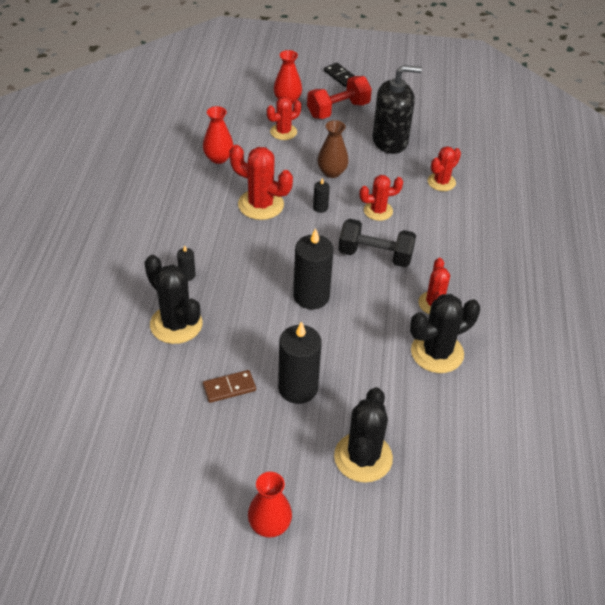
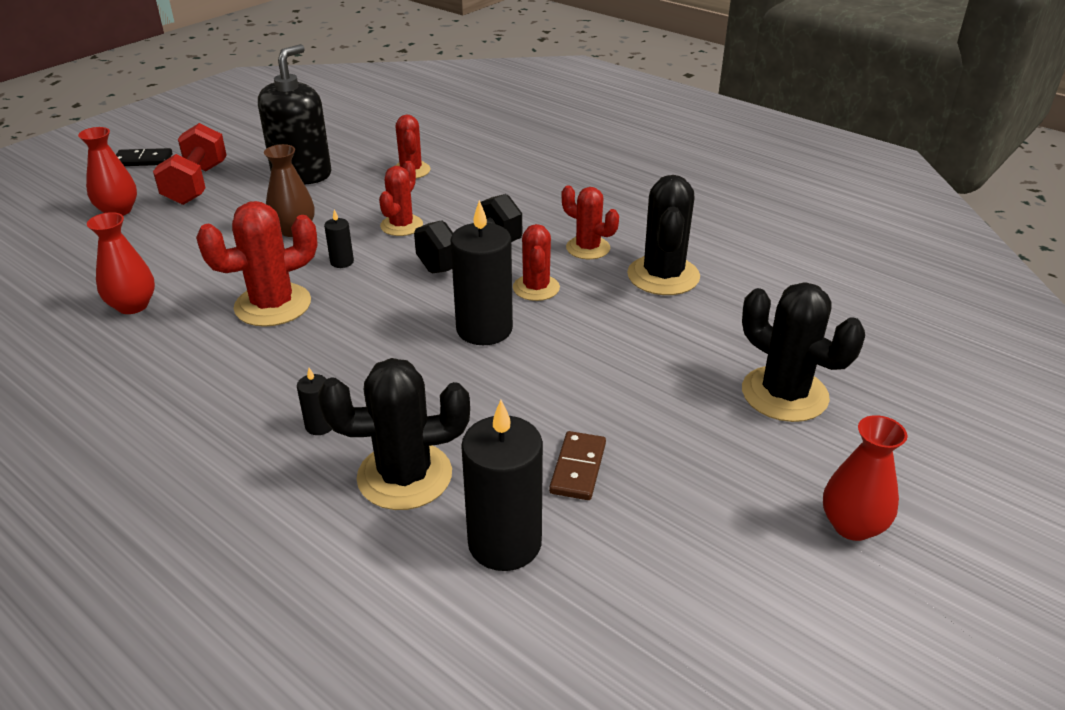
camera: 55 degrees left, 10 degrees down
(283, 132) = (169, 236): red cactus -> red cactus (536, 288)
(298, 388) = (631, 403): black candle -> black candle (504, 543)

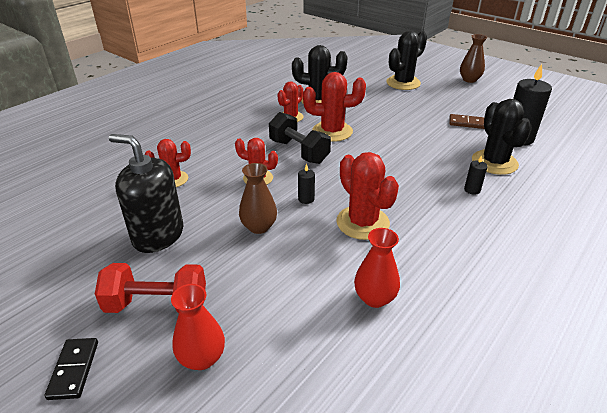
camera: 90 degrees left, 0 degrees up
(484, 329) = (373, 145): black candle -> none
(536, 288) = (332, 131): red cactus -> red cactus, size x1.56
(852, 525) = (469, 80): red vase -> brown vase

